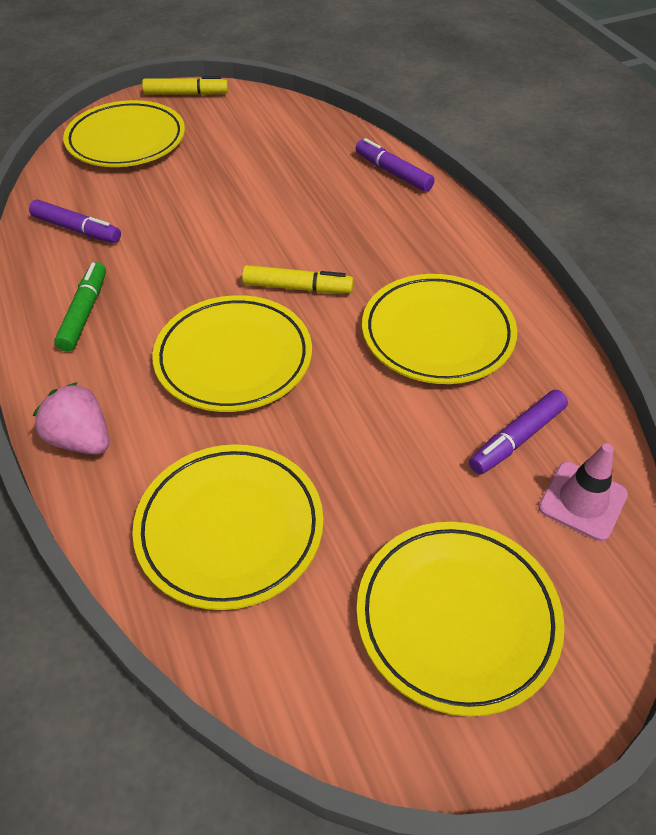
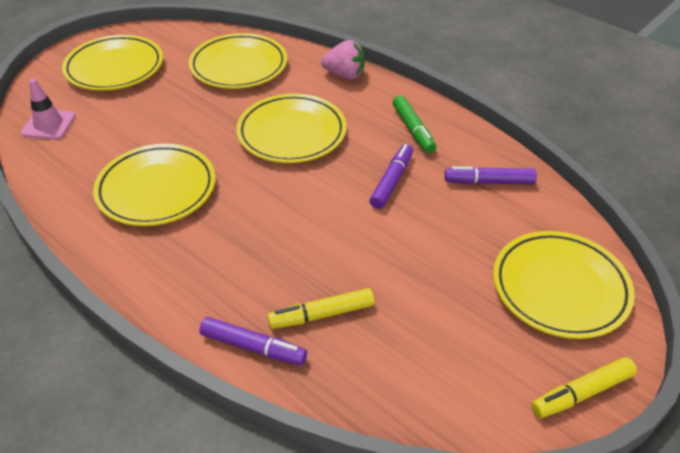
camera: 155 degrees right, 5 degrees down
(297, 287) = (279, 191): yellow marker -> yellow marker (322, 315)
(517, 438) = (90, 143): purple marker -> purple marker (391, 181)

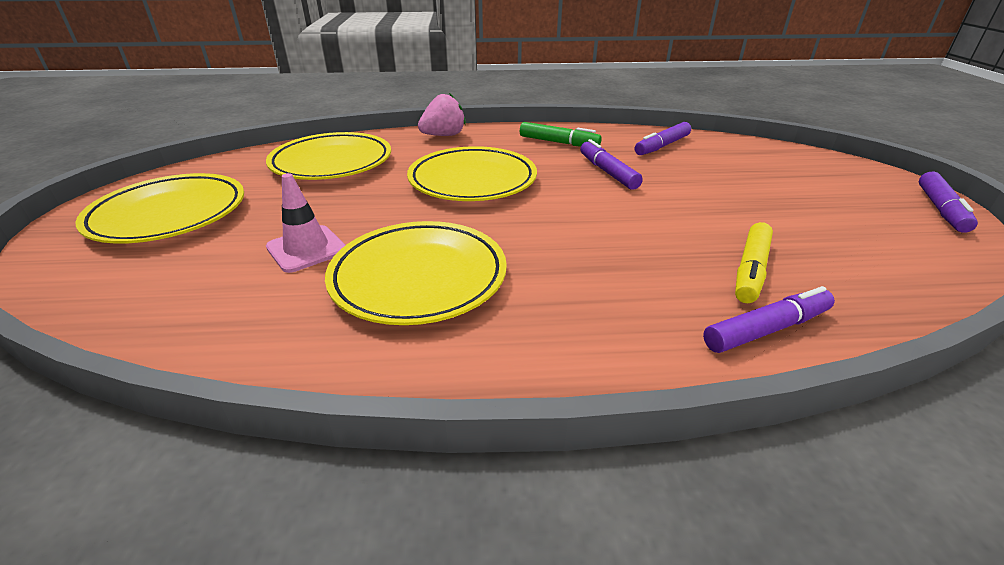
camera: 45 degrees left, 10 degrees down
(49, 125) = (145, 299): pink traffic cone -> pink traffic cone (306, 249)
(560, 288) = (811, 172): yellow plate -> none
(582, 393) = (940, 209): yellow marker -> purple marker

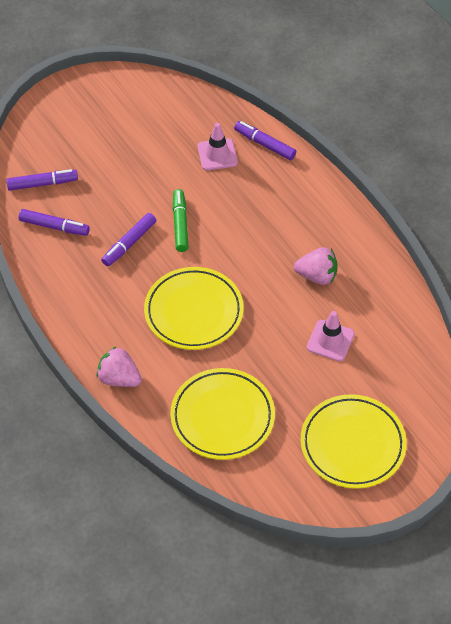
camera: 120 degrees left, 20 degrees up
(419, 277) = (317, 276): yellow plate -> pink strawberry
(558, 142) = (86, 293): green marker -> green marker (180, 224)
(751, 270) = (217, 154): yellow marker -> pink traffic cone
(940, 209) = (87, 84): purple marker -> purple marker (42, 184)

